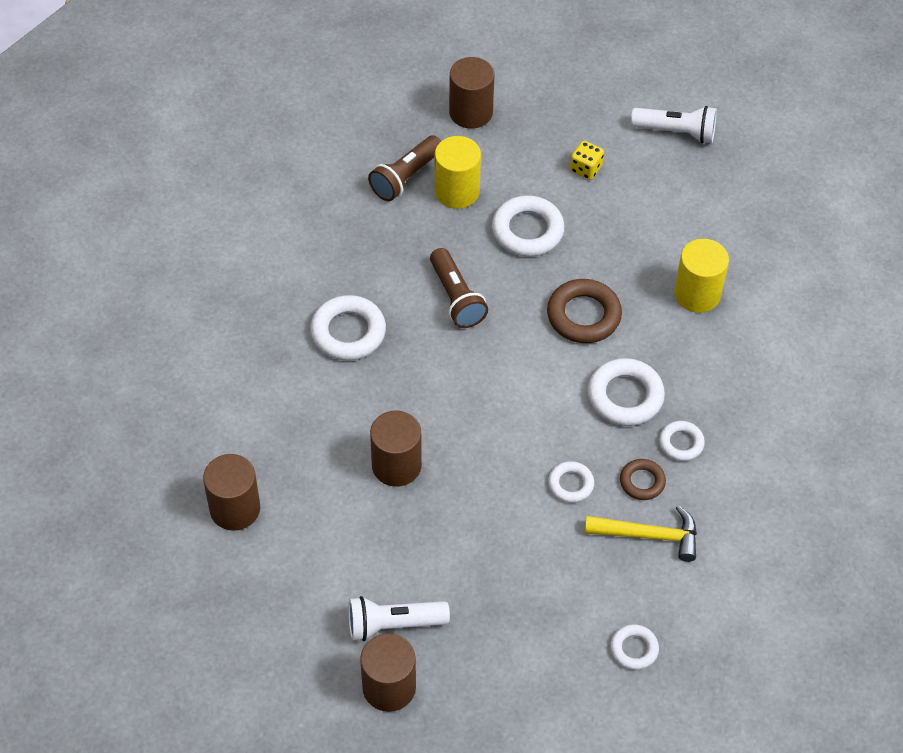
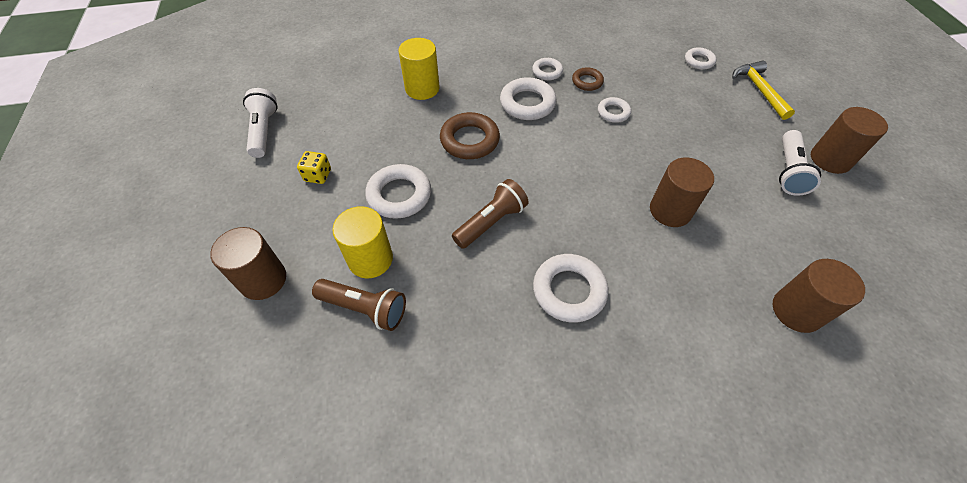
camera: 110 degrees left, 0 degrees up
(393, 624) = (788, 171): white flashlight -> white flashlight turned 45 degrees clockwise
(649, 535) = (622, 71): yellow hammer -> yellow hammer (759, 90)

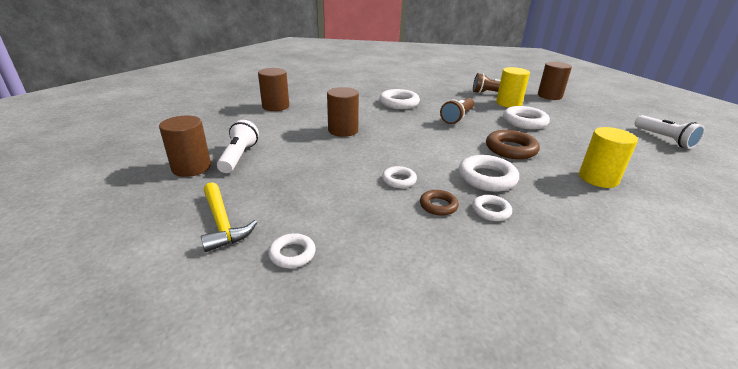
camera: 165 degrees right, 25 degrees down
(318, 175) = (586, 124): yellow dice -> none

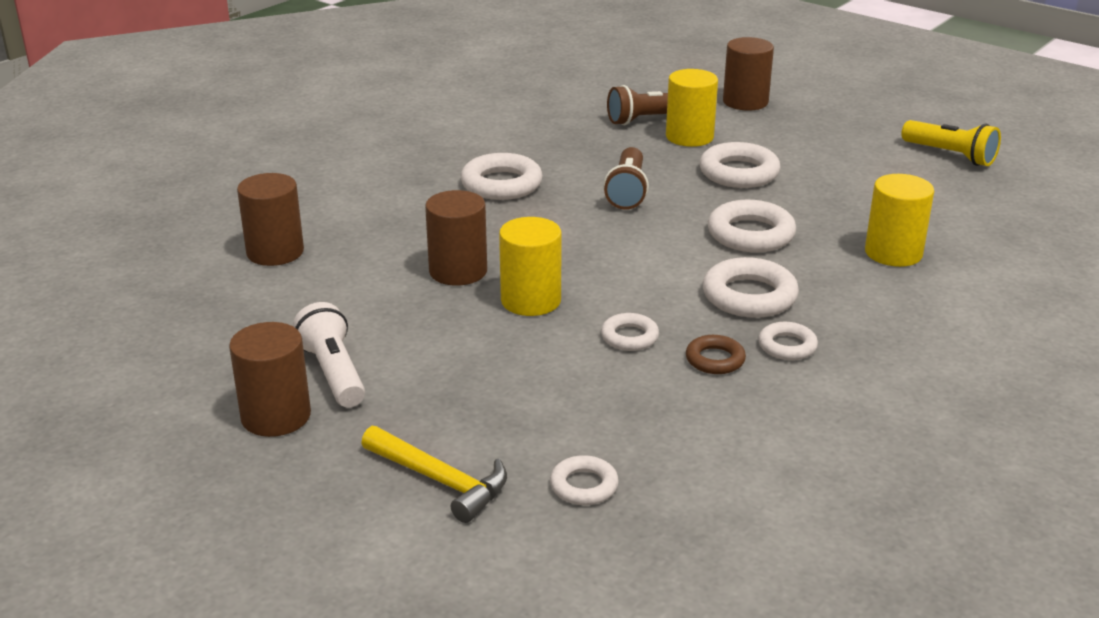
camera: 25 degrees left, 0 degrees up
(364, 150) = (531, 300): none -> yellow cylinder
(511, 149) = (750, 234): brown ring -> white ring
(664, 139) = (950, 155): white flashlight -> yellow flashlight

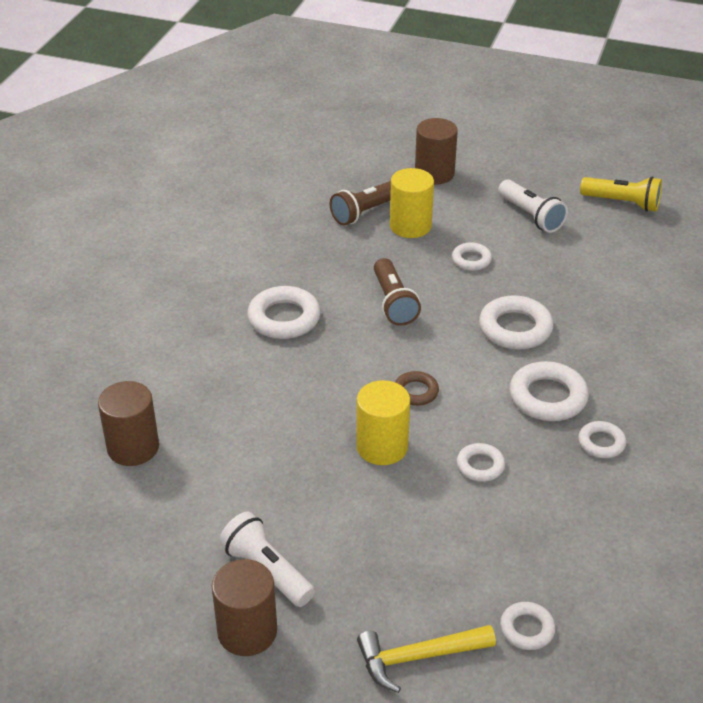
camera: 20 degrees left, 10 degrees up
(441, 481) = (418, 657): yellow hammer -> yellow hammer turned 150 degrees clockwise
(458, 271) = (304, 429): brown cylinder -> none
(715, 360) = (556, 472): brown ring -> brown ring (416, 392)
(739, 173) = (471, 260): white ring -> white ring, size x0.58
(832, 149) = (531, 216): none -> white flashlight
(893, 253) = (630, 323): yellow cylinder -> none

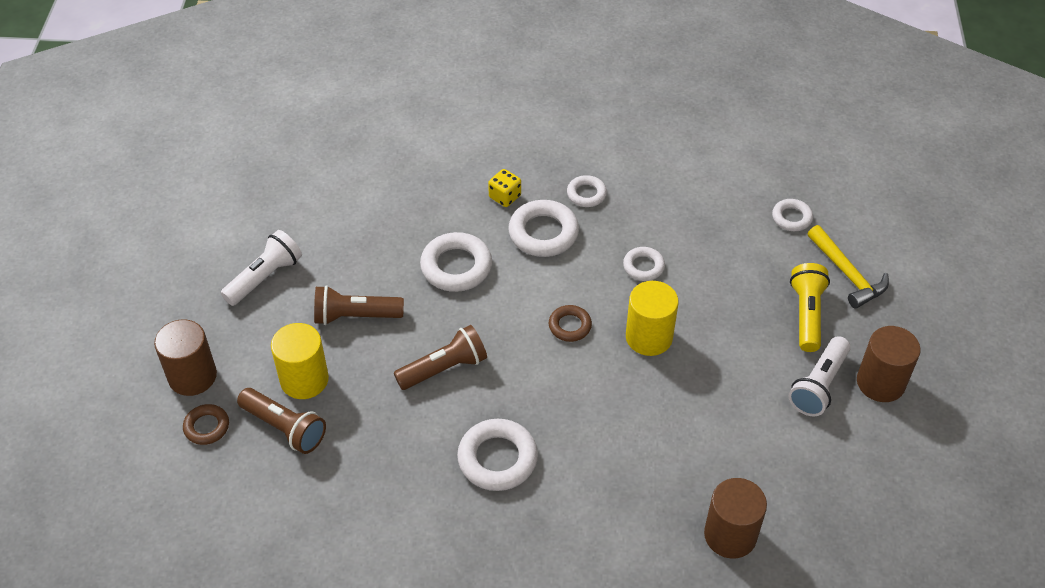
camera: 105 degrees left, 10 degrees up
(382, 177) = (207, 427): none -> brown ring
(471, 260) = (355, 316): white ring -> brown flashlight
(607, 378) = (505, 196): none -> yellow dice
(622, 203) = (227, 207): yellow flashlight -> yellow flashlight (807, 315)

